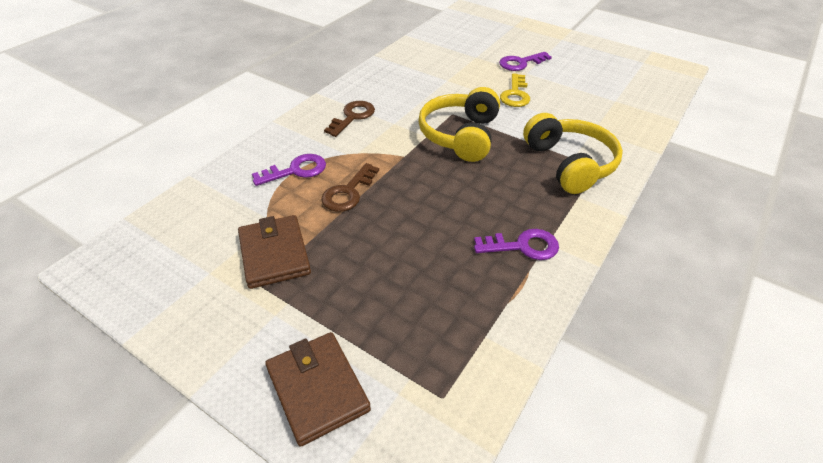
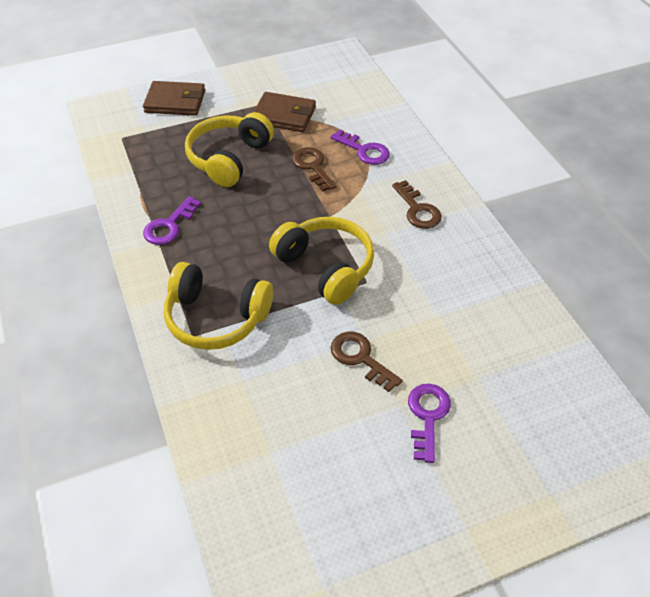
camera: 125 degrees right, 5 degrees up
(296, 170) = (364, 151): purple key -> purple key turned 60 degrees counterclockwise
(388, 259) = (229, 158): none -> yellow headphones
(515, 94) = (360, 358): yellow key -> brown key

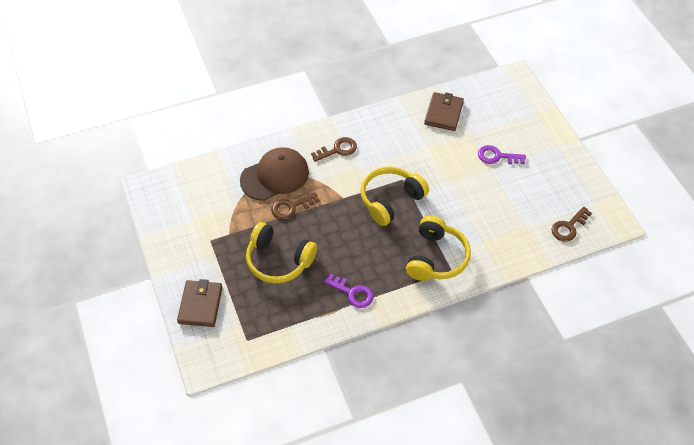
camera: 90 degrees left, 5 degrees up
(284, 115) = (227, 226): brown wallet -> brown wallet (443, 113)
(360, 358) = (461, 184): brown key -> brown key (568, 227)
(364, 151) = (275, 176): purple key -> brown cap

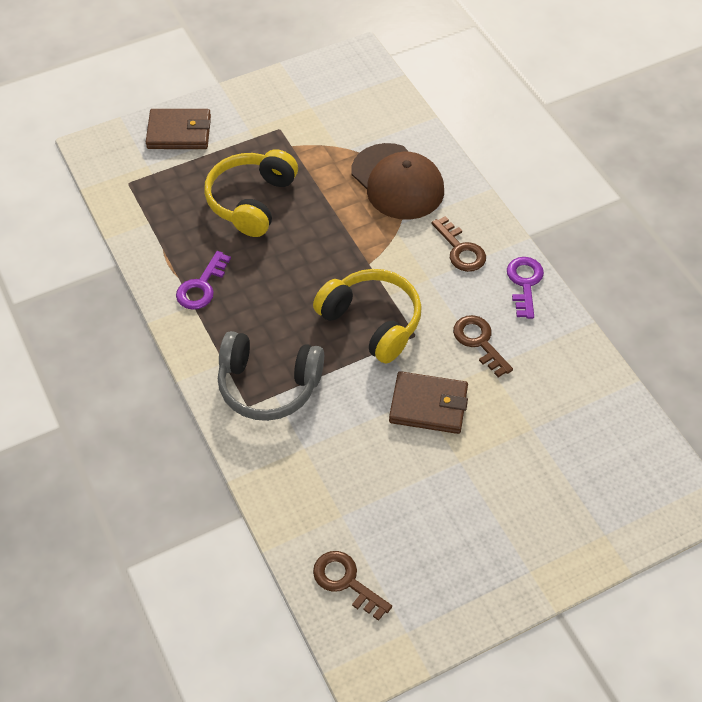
camera: 85 degrees right, 0 degrees up
(291, 207) = (344, 205): brown key -> brown key (479, 342)
(436, 258) = (268, 385): yellow headphones -> grey headphones
(443, 113) = (569, 387): brown wallet -> brown wallet (428, 405)
(497, 156) = (487, 469): purple key -> purple key (524, 283)

